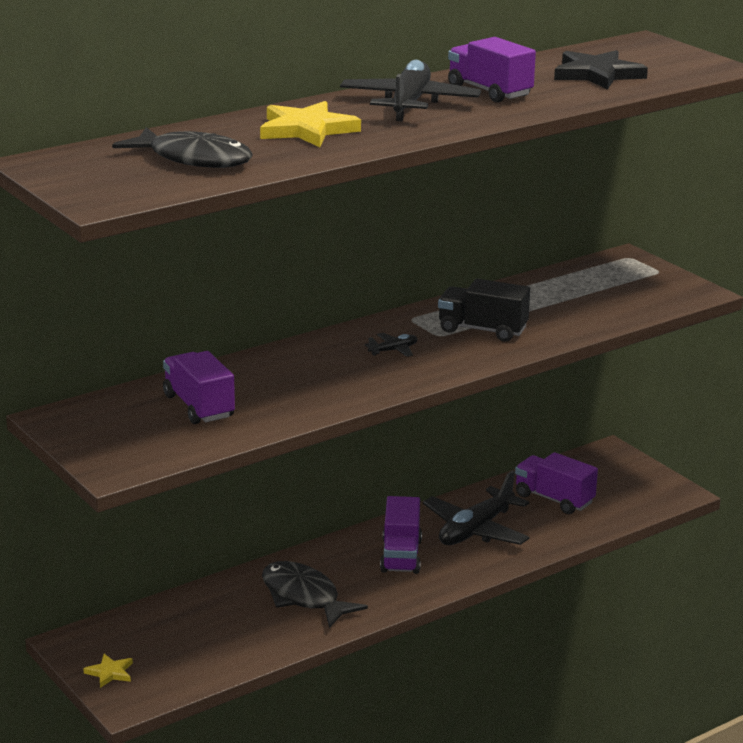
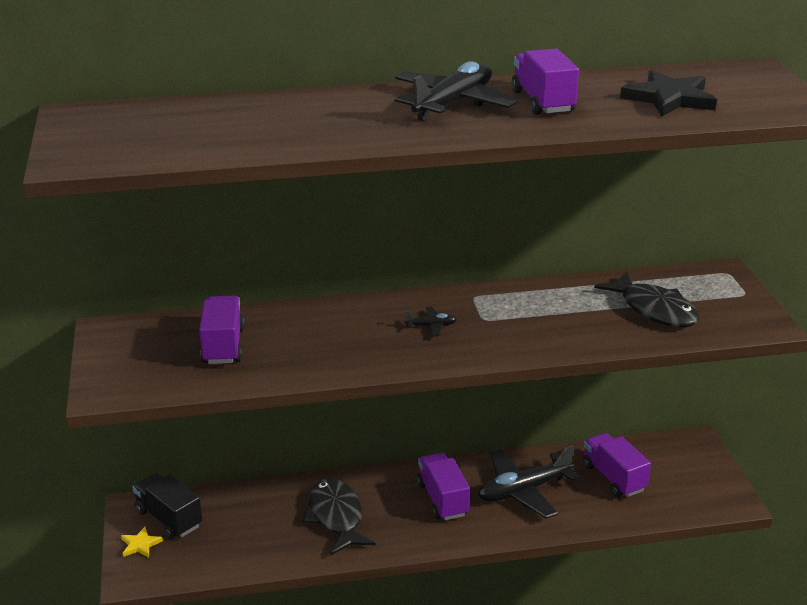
camera: 25 degrees right, 5 degrees up
(194, 159) = (198, 131): black fish -> black fish (654, 310)
(307, 129) = (330, 116): yellow star -> none
(401, 556) = (442, 499): purple truck -> purple truck turned 135 degrees clockwise
(482, 330) = (527, 322): black truck -> black truck (169, 518)

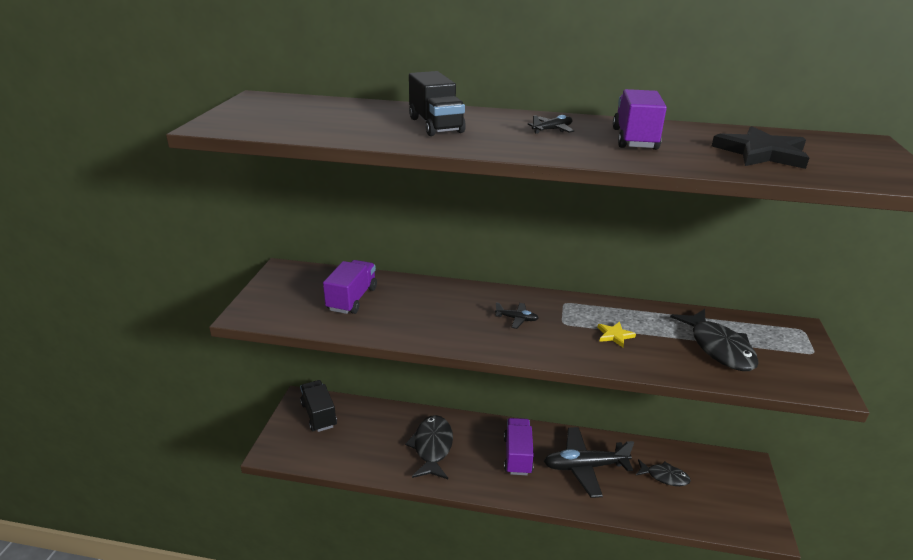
camera: 20 degrees right, 0 degrees up
(140, 545) = (290, 429): yellow star -> yellow star (614, 335)
(325, 118) = (435, 125): none -> black truck
(453, 104) = (552, 130): black plane -> black plane, size x0.44
(613, 478) = (664, 477): purple truck -> black fish

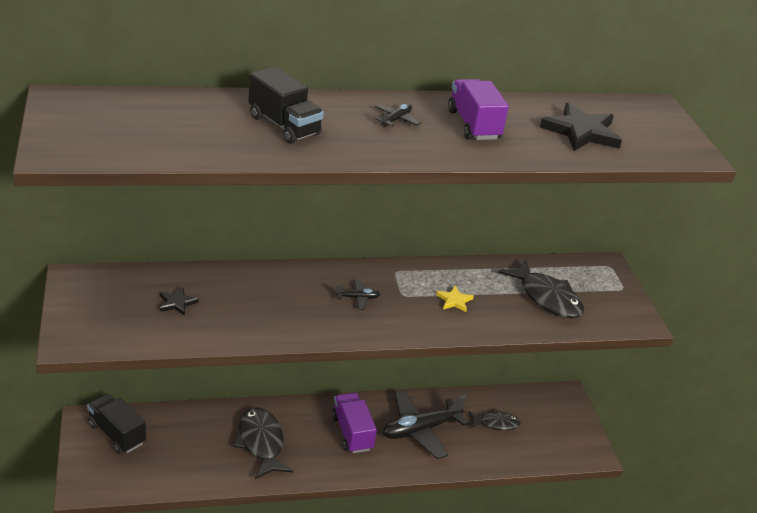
camera: 25 degrees left, 5 degrees up
(352, 299) = (177, 303): purple truck -> black star

